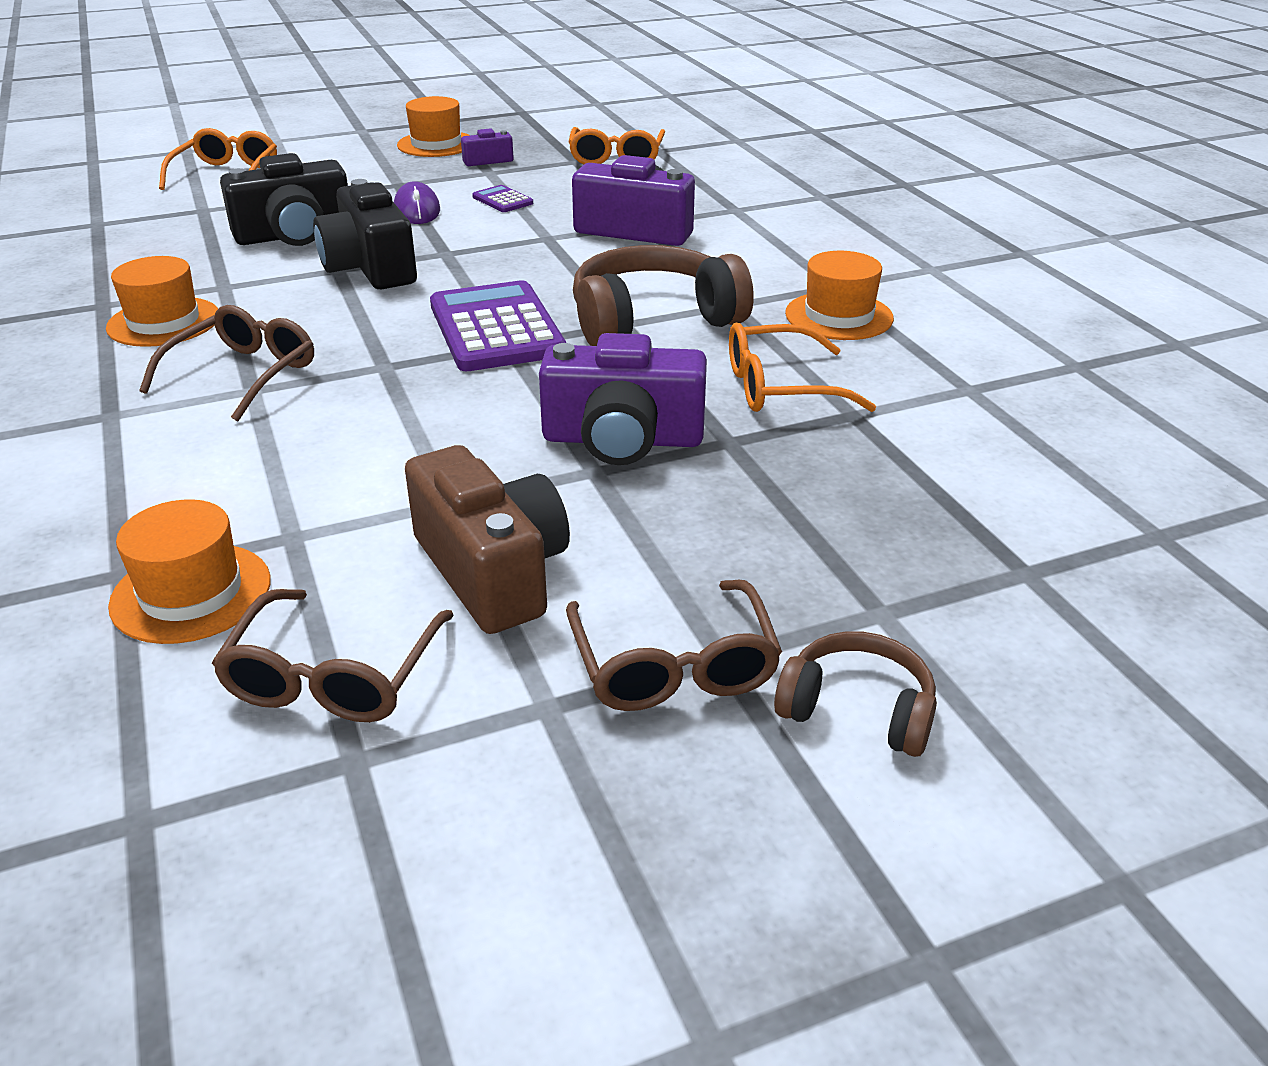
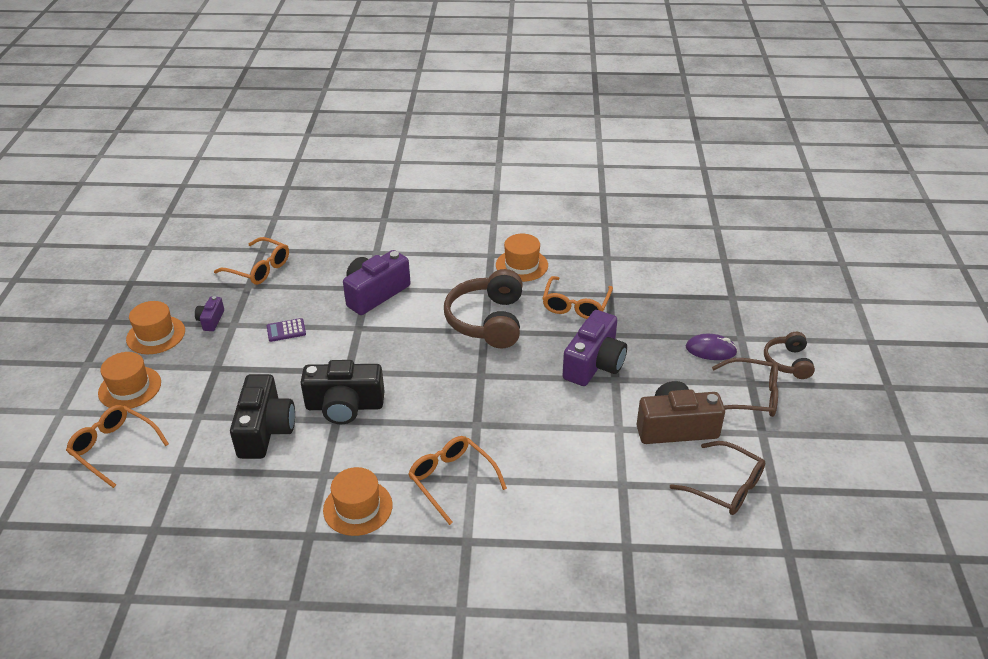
camera: 65 degrees left, 5 degrees up
(191, 593) = (652, 523): orange hat -> orange hat (130, 388)
(243, 374) = (452, 480): brown glasses -> orange glasses
(417, 210) = (270, 369): purple mouse -> purple mouse (710, 350)
(496, 329) = (460, 375): purple calculator -> none
(857, 710) = (788, 362): brown headphones -> brown headphones turned 45 degrees counterclockwise

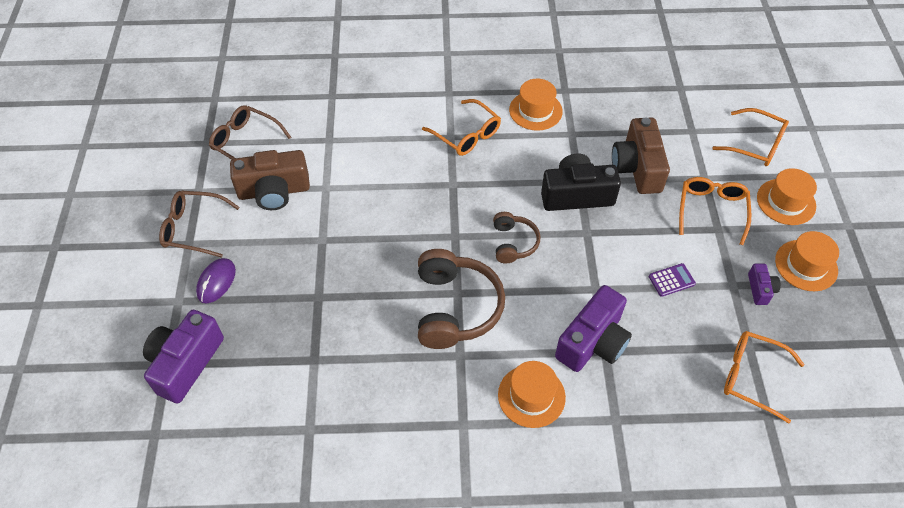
camera: 175 degrees right, 15 degrees up
(265, 430) = (637, 168): black camera -> brown camera
(521, 265) = (421, 405): orange hat -> orange hat (531, 396)
(576, 305) = (355, 338): orange glasses -> orange glasses (711, 210)
(594, 364) = (341, 257): purple camera -> purple camera (185, 363)
(710, 350) = (216, 282): purple mouse -> purple mouse turned 75 degrees counterclockwise
(788, 362) = (141, 271): brown headphones -> brown headphones (513, 243)

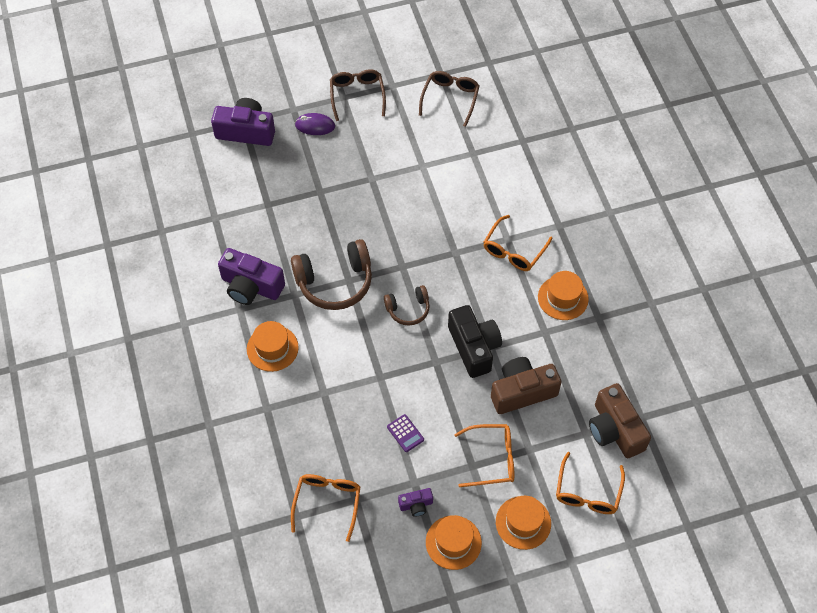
camera: 75 degrees right, 5 degrees up
(274, 191) = (407, 133): brown camera -> brown camera (615, 430)
(593, 342) = (329, 382): purple camera -> purple camera (251, 286)

